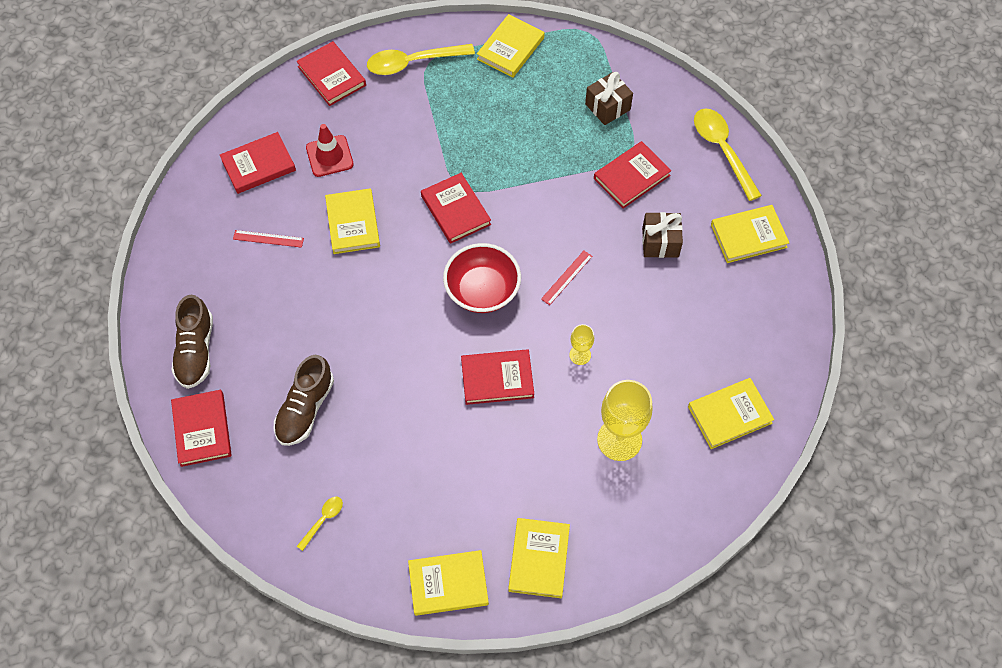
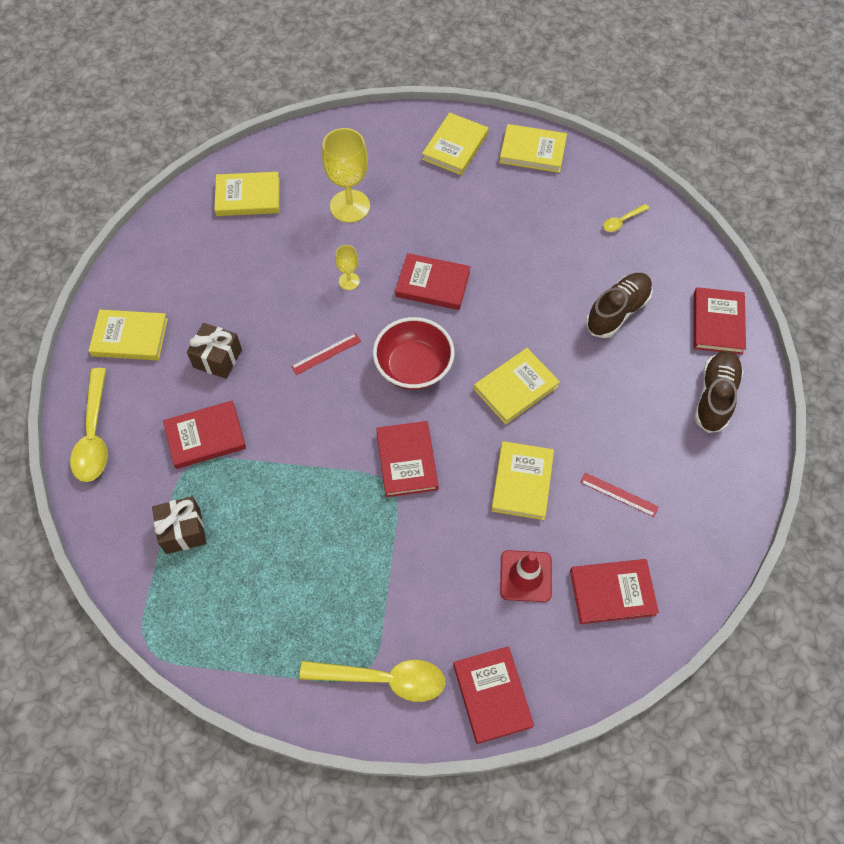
camera: 160 degrees left, 0 degrees up
(510, 48) = (254, 657): yellow book -> yellow book (516, 388)

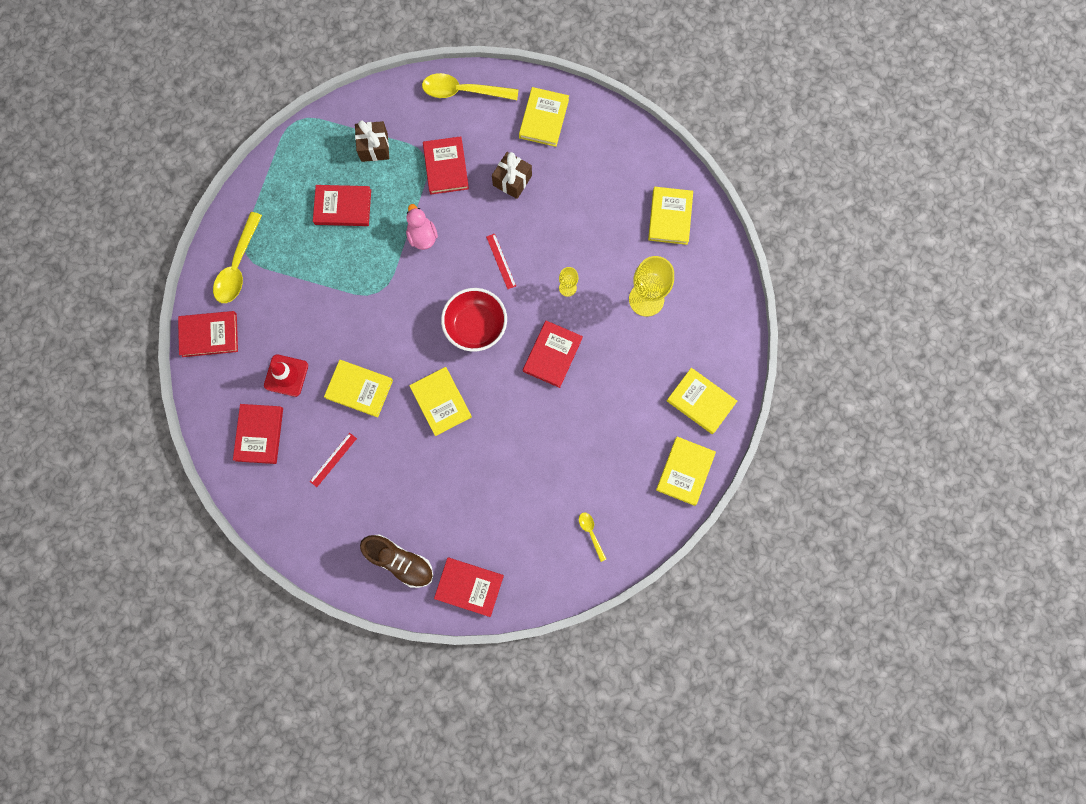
camera: 100 degrees right, 15 degrees up
(305, 447) = (422, 236): none -> pink duck
(407, 460) = (395, 307): red book -> red book (343, 207)
(617, 311) = (497, 503): brown shoe -> none

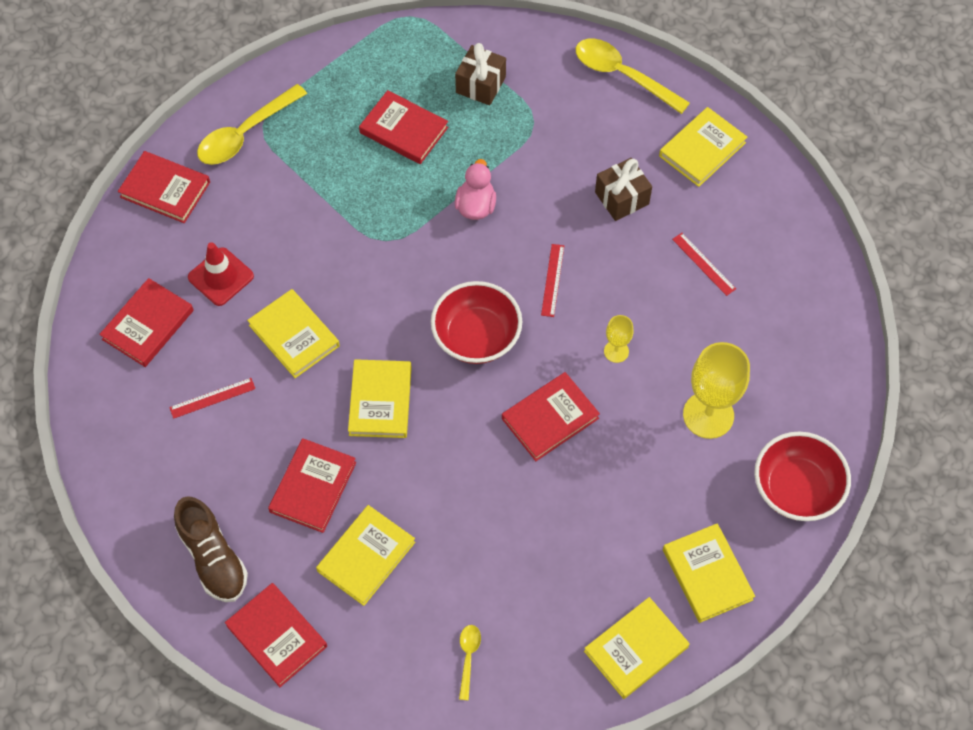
camera: 30 degrees right, 15 degrees down
(446, 167) = (551, 145): red book -> red book (313, 487)
(588, 199) = (703, 264): none -> red ruler
(670, 217) = (795, 335): yellow book -> yellow book (366, 556)
(723, 318) = (796, 489): none -> red bowl

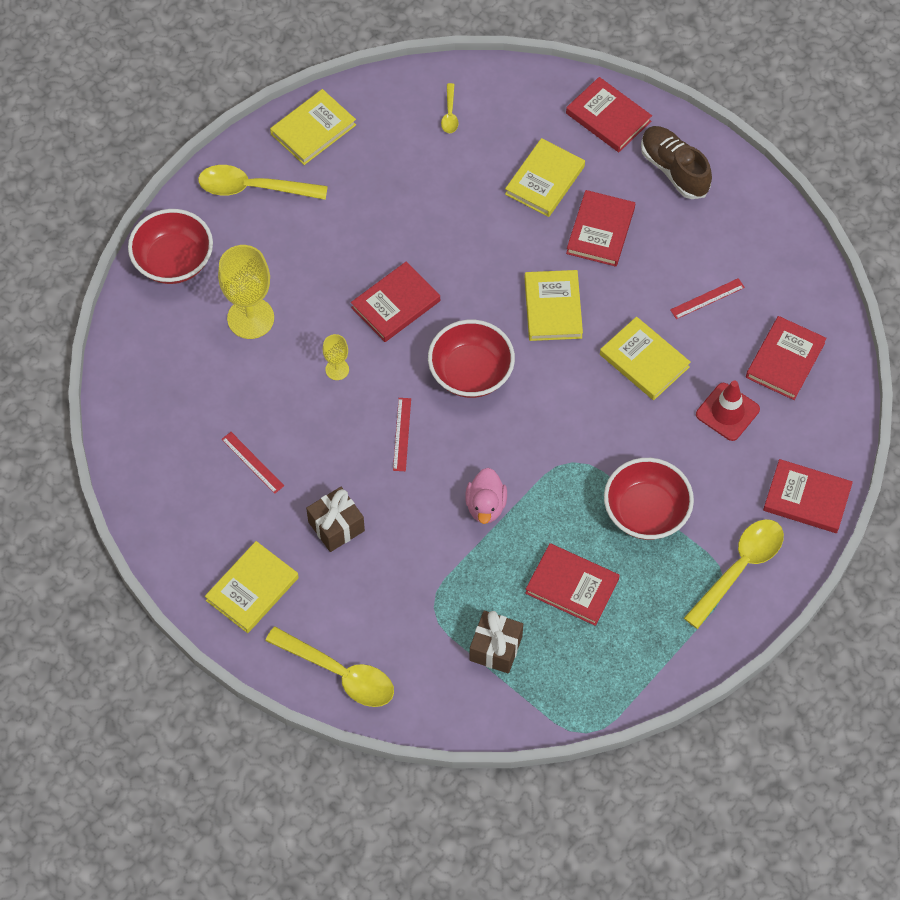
camera: 175 degrees right, 0 degrees up
(322, 189) = (646, 512): none -> red bowl
(707, 574) = (254, 188): yellow book -> yellow spoon

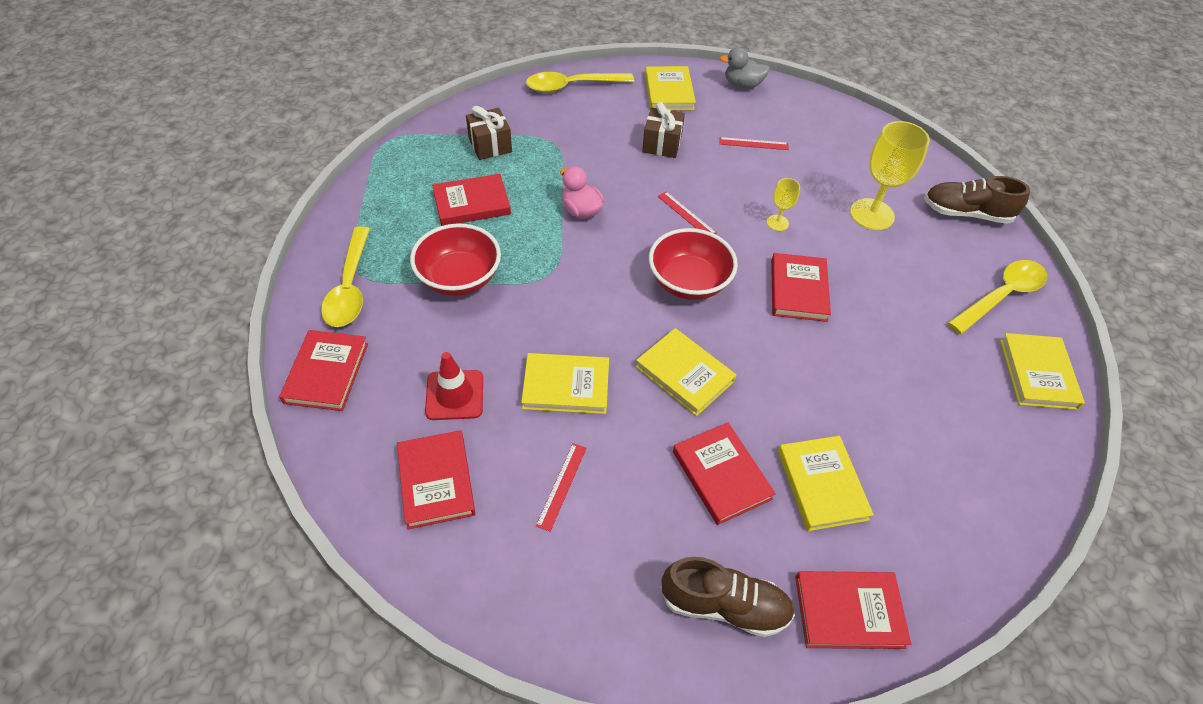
camera: 135 degrees right, 10 degrees down
(169, 542) = (742, 85): none -> grey duck
(173, 261) = (966, 213): red bowl -> brown shoe
(450, 114) = (973, 481): yellow spoon -> none
(807, 498) = (326, 373): red book -> red book turned 60 degrees counterclockwise

